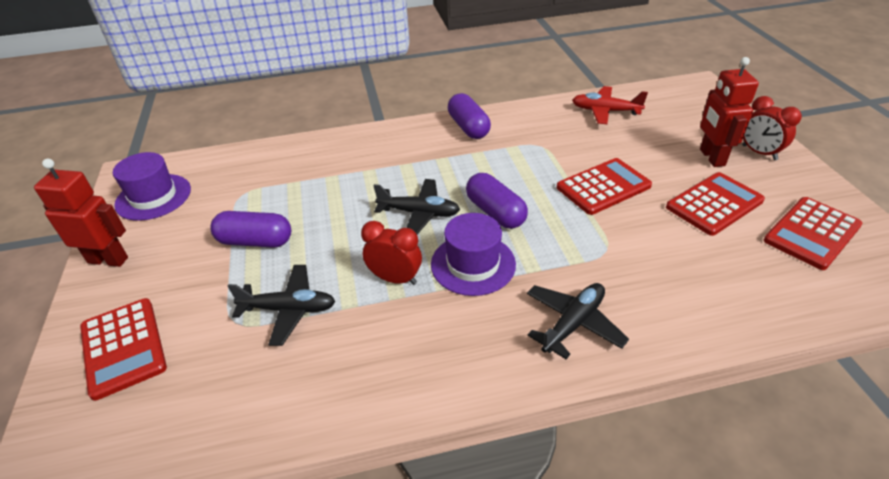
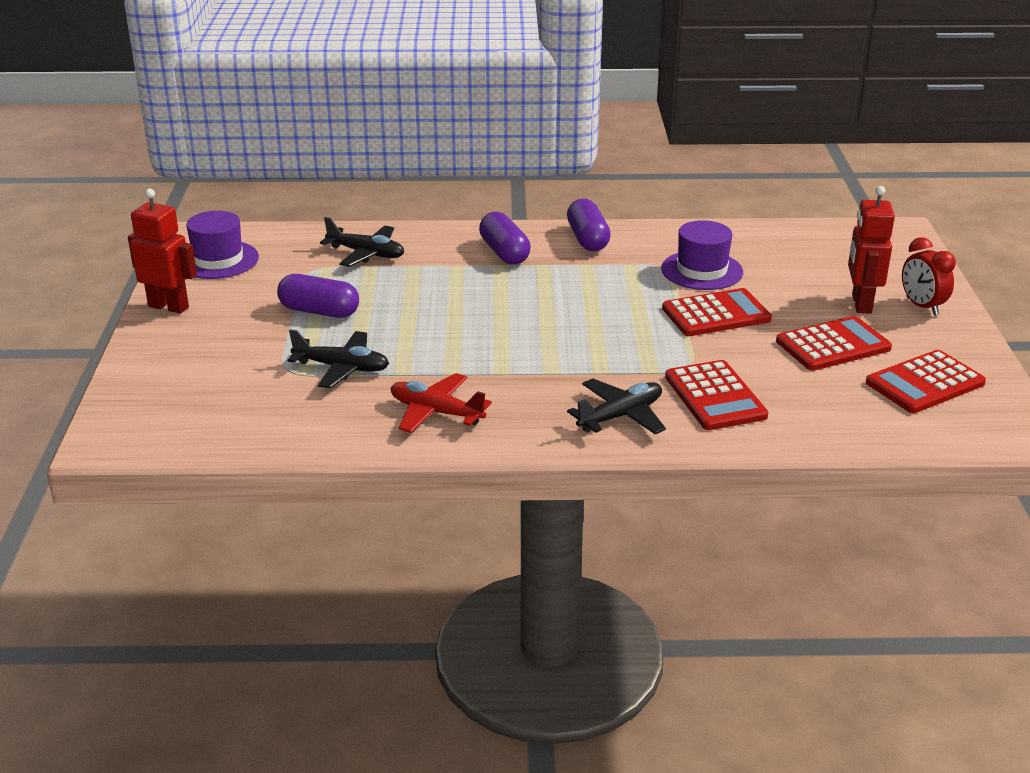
camera: 10 degrees right, 10 degrees down
(123, 347) = (180, 373): red calculator -> red calculator (715, 396)
(395, 279) = (455, 359): red clock -> none
(419, 213) = (499, 310): black plane -> black plane (366, 254)
(473, 264) = (540, 359): purple hat -> purple hat (702, 270)
(495, 212) = (583, 320): purple capsule -> purple capsule (504, 252)
(605, 111) = (762, 243): red plane -> red plane (436, 412)

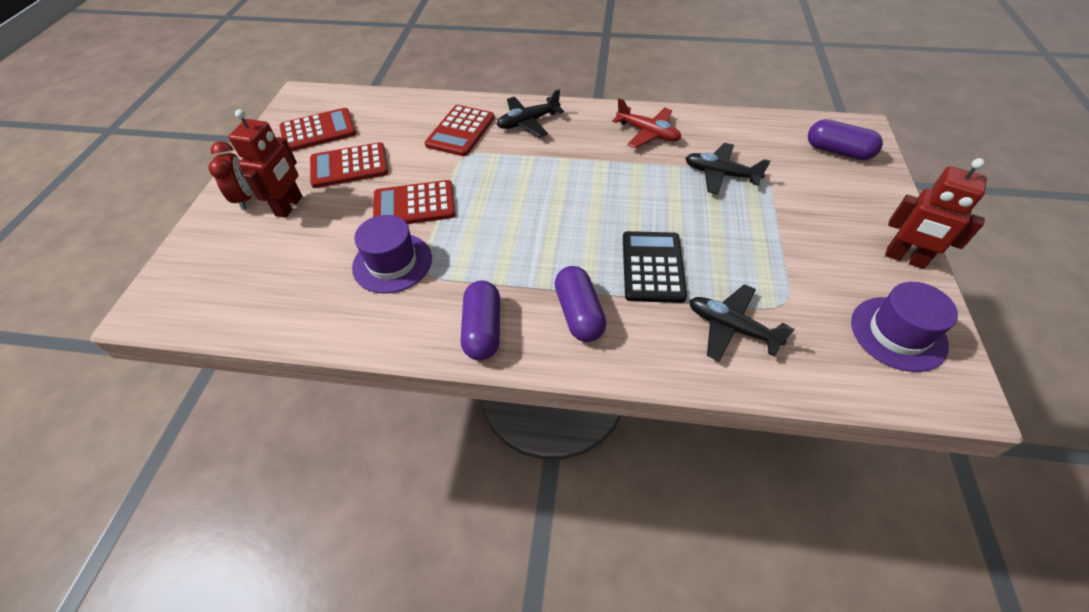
camera: 170 degrees left, 20 degrees up
(319, 311) = (757, 239): purple capsule -> purple capsule (838, 151)
(435, 284) = (652, 267): none -> black calculator
(715, 396) = (460, 131): red calculator -> red calculator turned 150 degrees counterclockwise

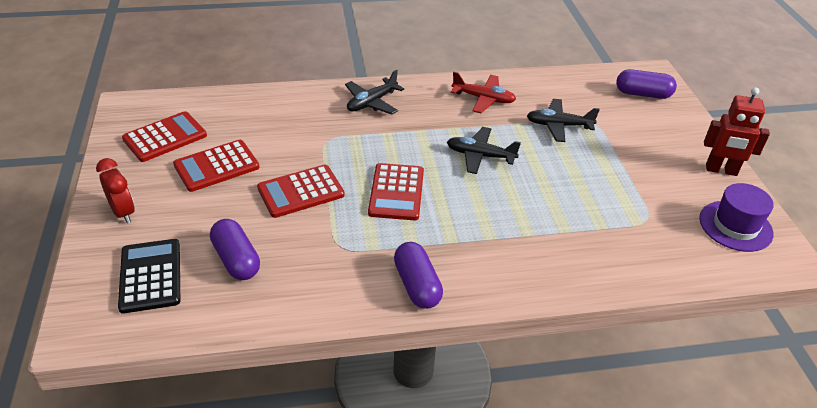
camera: 20 degrees left, 10 degrees down
(289, 206) = (175, 212): red robot -> none
(392, 263) = (306, 245): purple hat -> none
(460, 131) = (311, 119): red calculator -> red calculator (396, 192)
(579, 314) = (492, 257): purple capsule -> purple capsule (236, 260)
(652, 267) = (535, 209): black calculator -> black calculator (150, 276)
(731, 328) = (616, 245): black plane -> black plane (480, 156)

